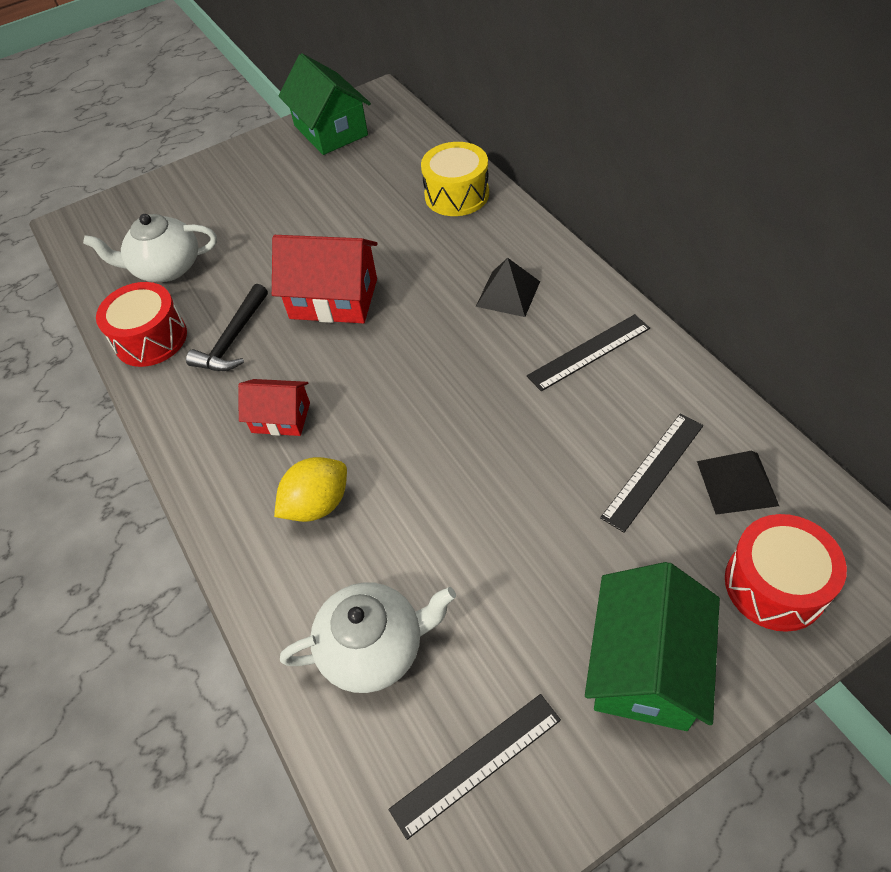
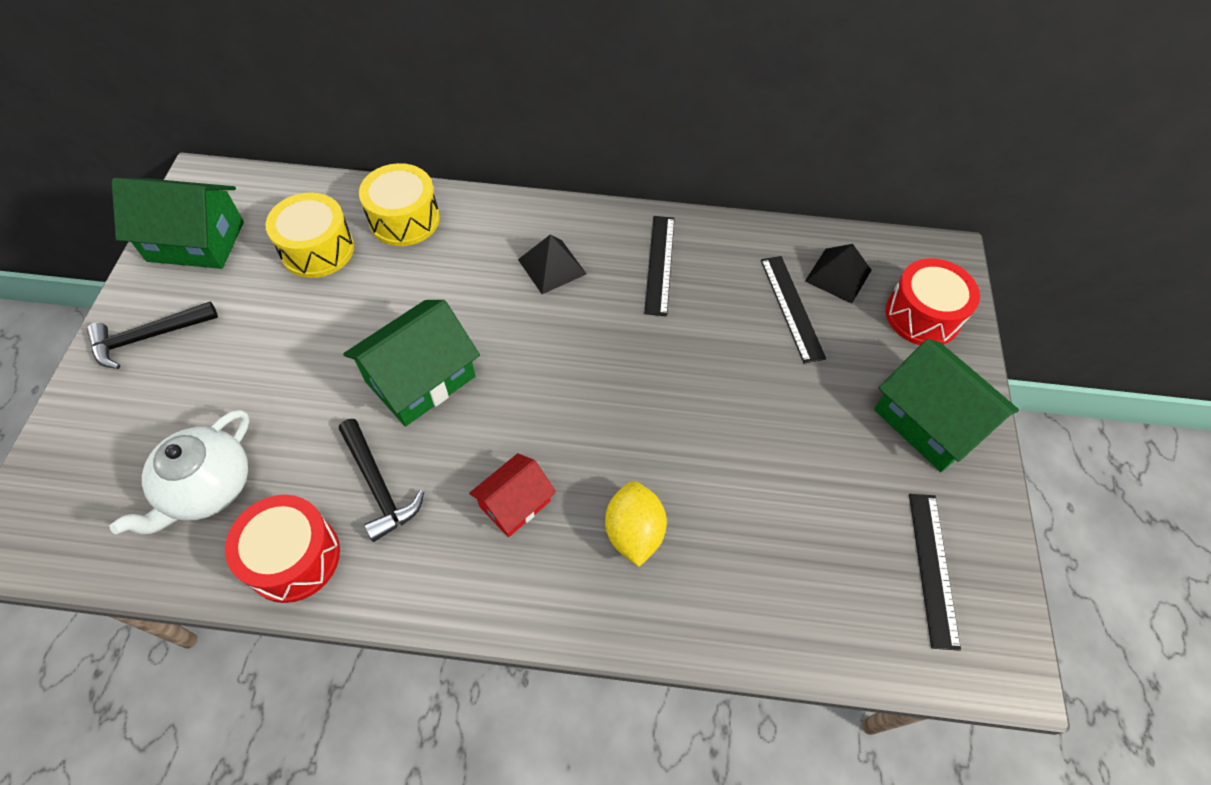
camera: 60 degrees left, 5 degrees up
(244, 168) = (149, 337): none -> black hammer
(333, 299) = (420, 379): red house -> green house
(374, 647) = (798, 575): white teapot -> none
(383, 178) = (317, 249): none -> yellow drum

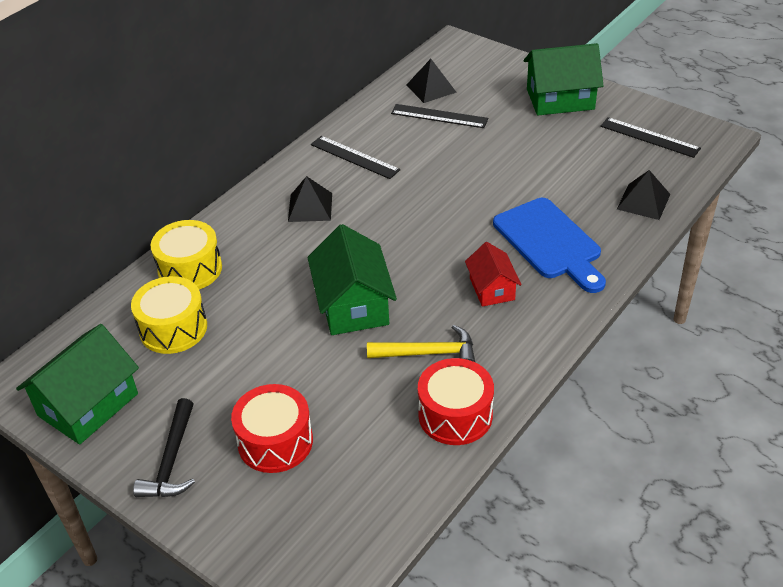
camera: 55 degrees left, 15 degrees down
(207, 488) = (358, 452): white teapot -> none
(378, 485) = (428, 353): black hammer -> yellow hammer
(634, 532) = (550, 242): yellow lemon -> blue cutting board
(786, 615) = (643, 201): none -> black pyramid
(922, 315) = (488, 70): red drum -> red drum (275, 441)

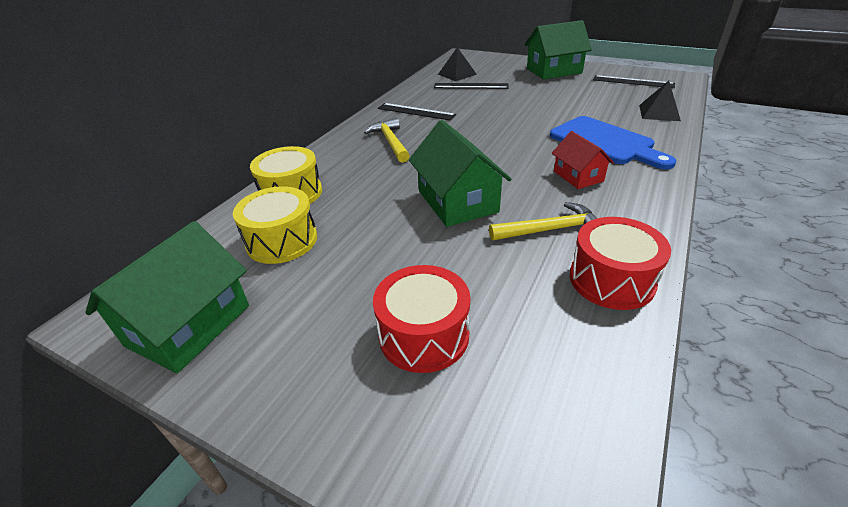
camera: 10 degrees left, 5 degrees down
(172, 460) = (300, 375): black hammer -> none
(310, 207) = (390, 142): black pyramid -> yellow hammer

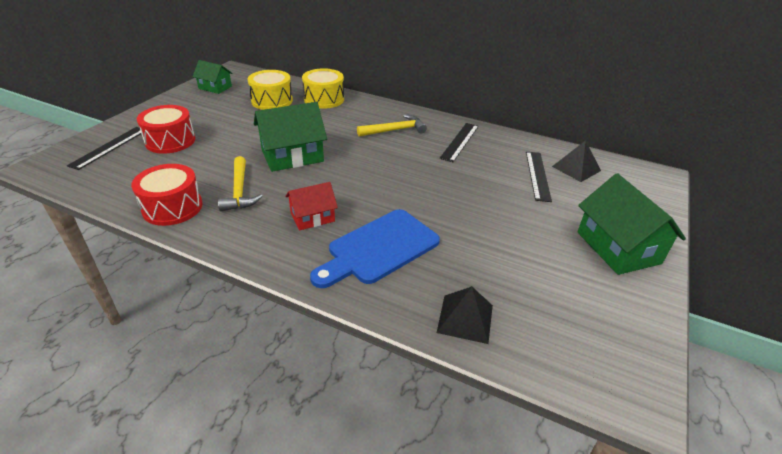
camera: 85 degrees right, 0 degrees up
(189, 325) = (215, 87): green house -> green house, size x0.59
(633, 82) = (593, 324): black ruler -> black ruler (109, 147)

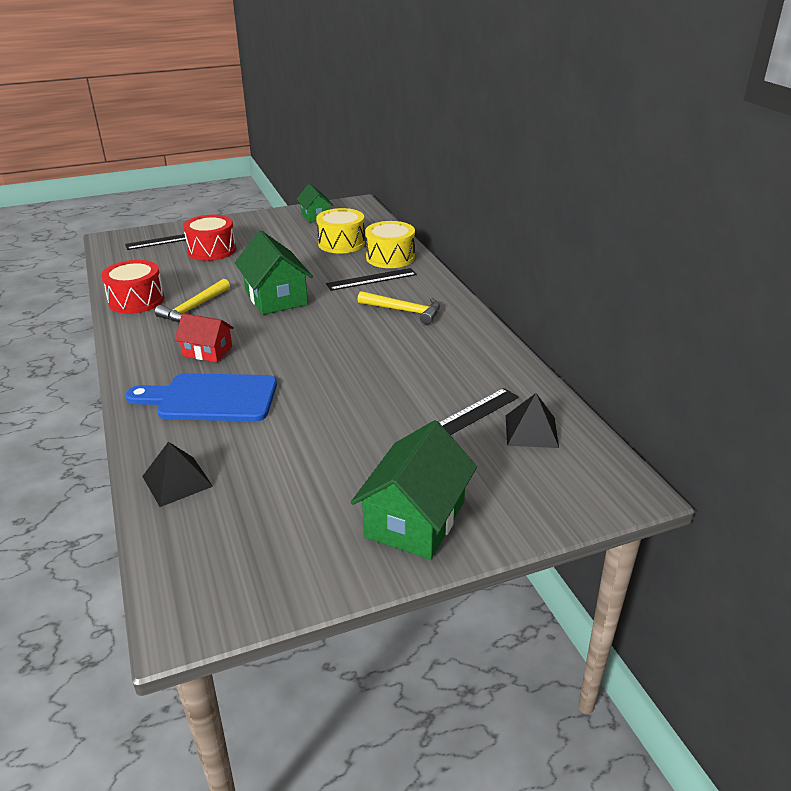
camera: 45 degrees right, 5 degrees down
(292, 156) = (276, 297): green house -> green house turned 45 degrees clockwise
(460, 141) = (450, 348): black ruler -> black ruler (371, 279)

